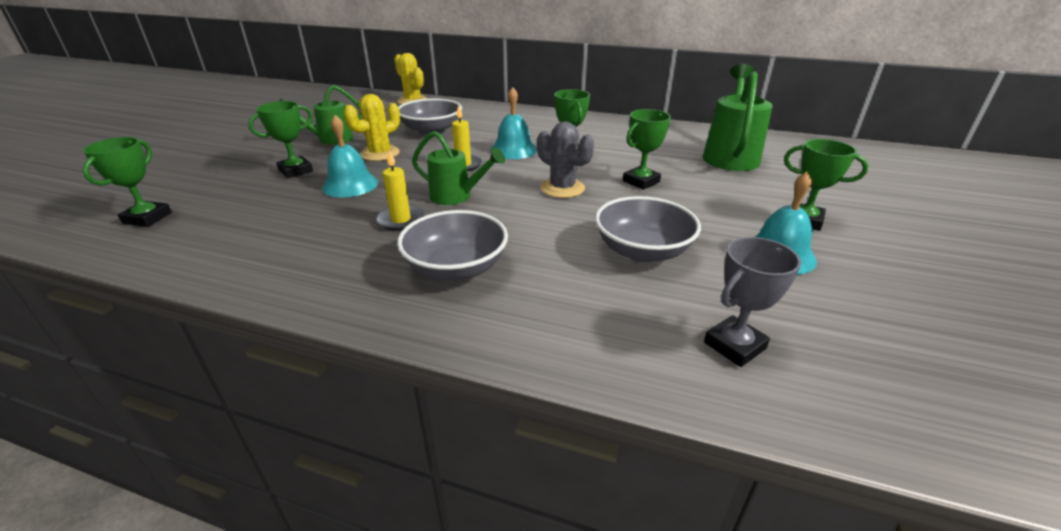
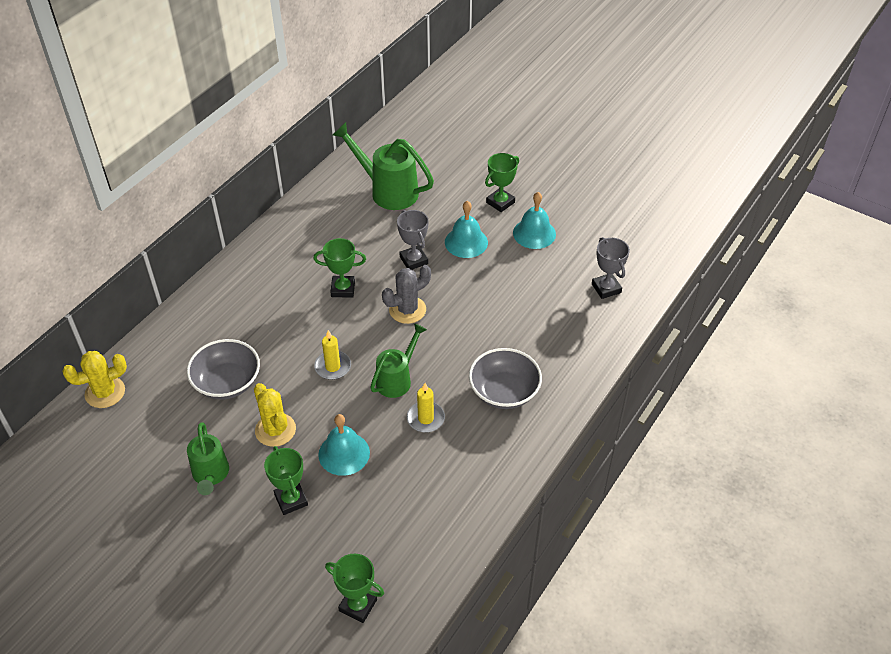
camera: 75 degrees left, 15 degrees up
(513, 150) = (312, 324): turquoise bell -> turquoise bell (466, 242)
(641, 181) = (413, 260): green trophy -> grey trophy
(642, 251) = (511, 293): grey bowl -> none

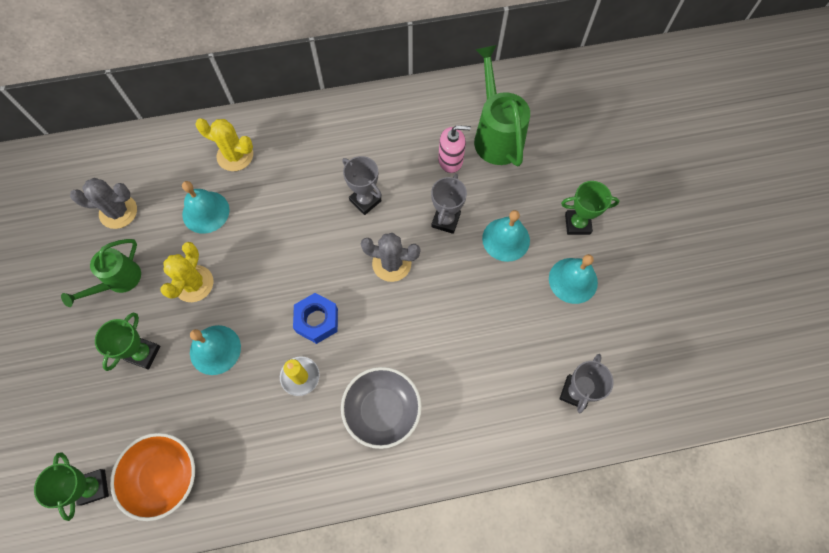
camera: 45 degrees right, 20 degrees up
(105, 392) = (128, 149): yellow cactus -> yellow cactus (235, 155)
(151, 435) = (118, 212): none -> grey cactus
(227, 382) = (205, 212): grey bowl -> turquoise bell
(333, 367) = (286, 265): yellow candle -> none
(343, 289) = (365, 200): green trophy -> grey trophy
(374, 225) = (450, 160): none -> pink soap dispenser
(397, 379) = (317, 320): green watering can -> blue nut
(403, 553) = (164, 477): none -> orange bowl

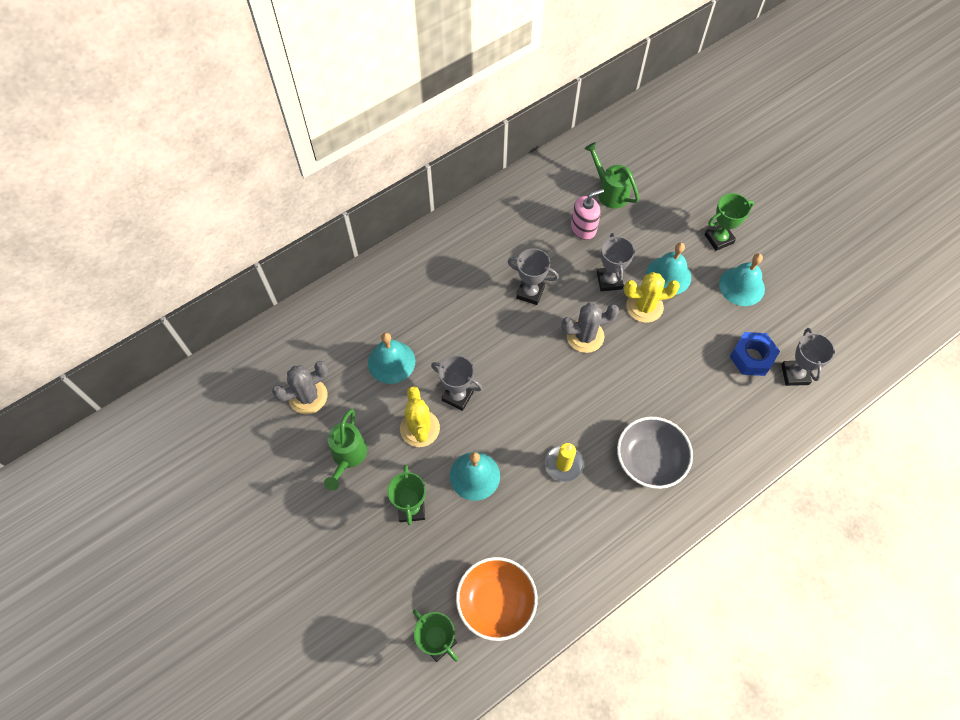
camera: 25 degrees left, 5 degrees down
(235, 155) = (388, 301): yellow cactus -> yellow cactus (644, 306)
(244, 269) = (457, 396): none -> grey trophy
(317, 320) = (550, 411): blue nut -> blue nut (751, 357)
(496, 136) = (610, 192): green watering can -> green watering can, size x0.64

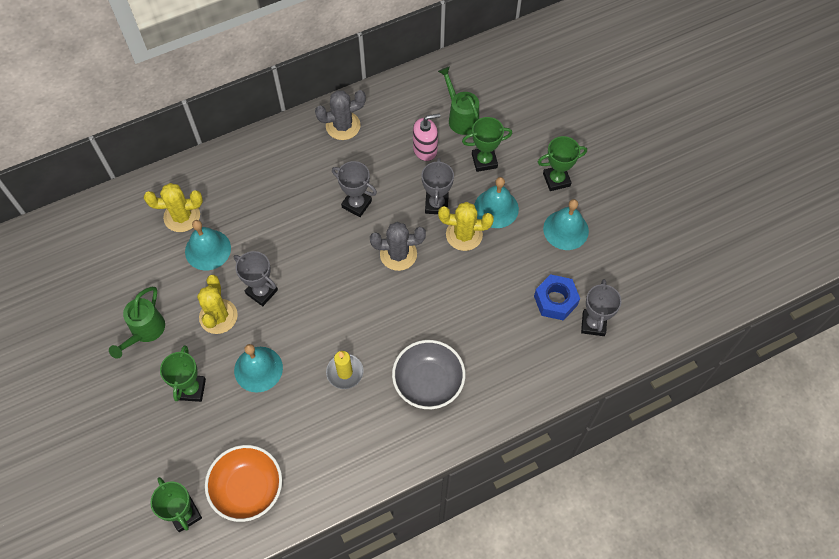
camera: 10 degrees right, 0 degrees up
(308, 396) = (122, 269): grey cactus -> grey cactus (343, 126)
(356, 332) = (182, 216): none -> yellow cactus
(644, 231) = (484, 161): none -> green trophy

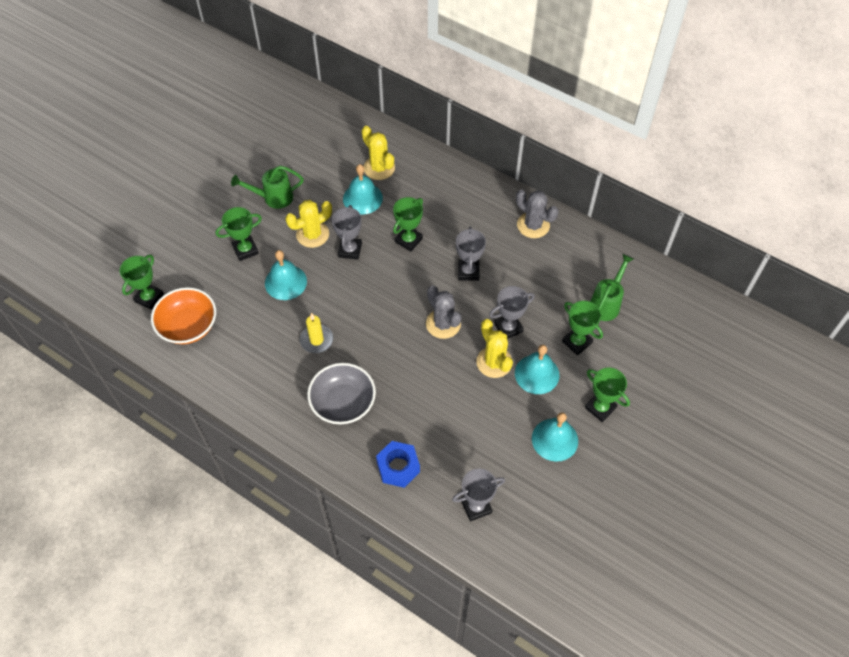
camera: 60 degrees right, 5 degrees down
(286, 235) = (408, 240): none -> green trophy
(425, 149) = (555, 293): pink soap dispenser -> none
(555, 300) = (479, 464): blue nut -> blue nut (398, 467)

